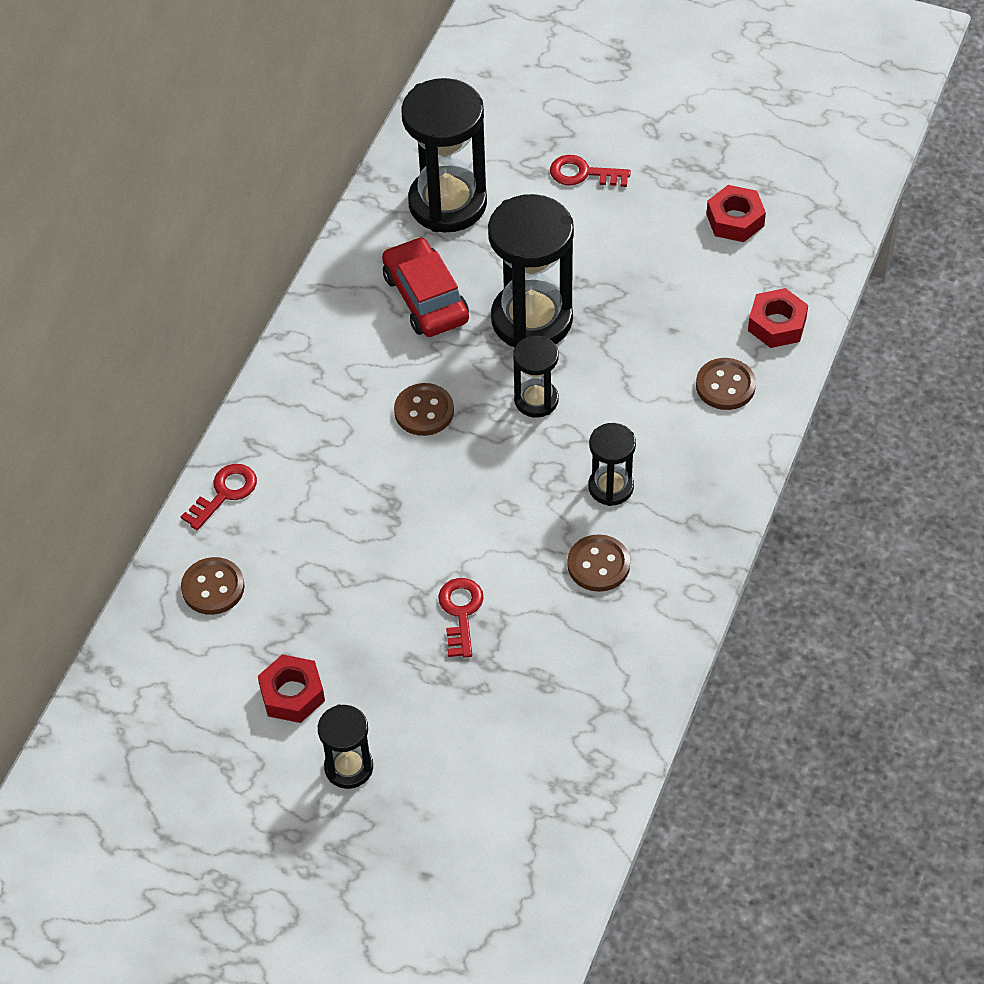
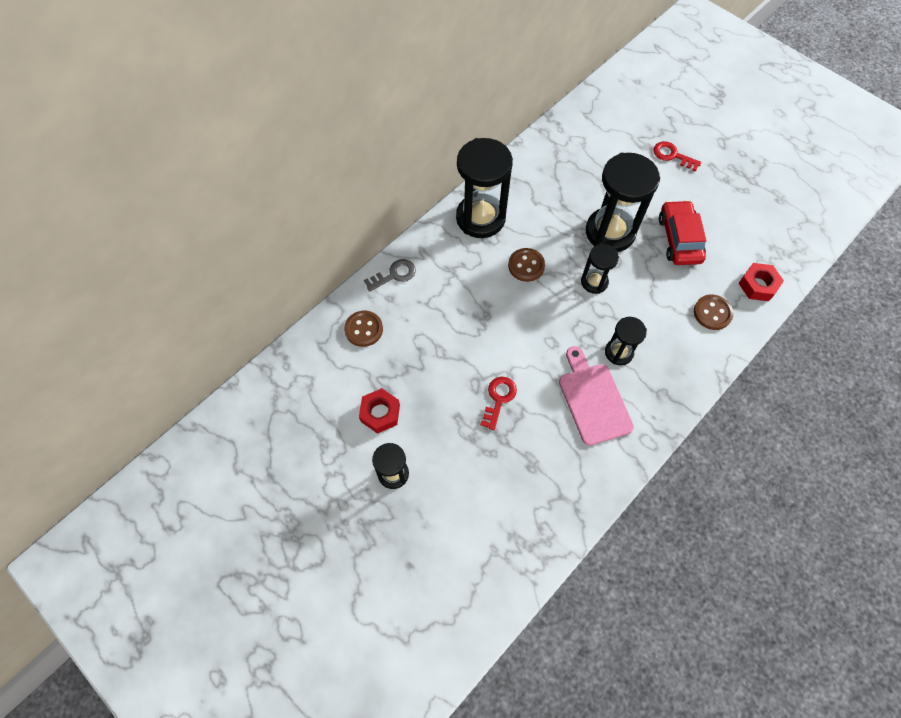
camera: 20 degrees right, 10 degrees up
(224, 493) = (394, 275): red key -> grey key
(425, 298) = (553, 198): red car -> red car (679, 239)
(447, 203) = (587, 148): black hourglass -> black hourglass (480, 218)
(598, 565) = (593, 400): brown button -> pink cutting board
(735, 220) = (754, 212): red nut -> none

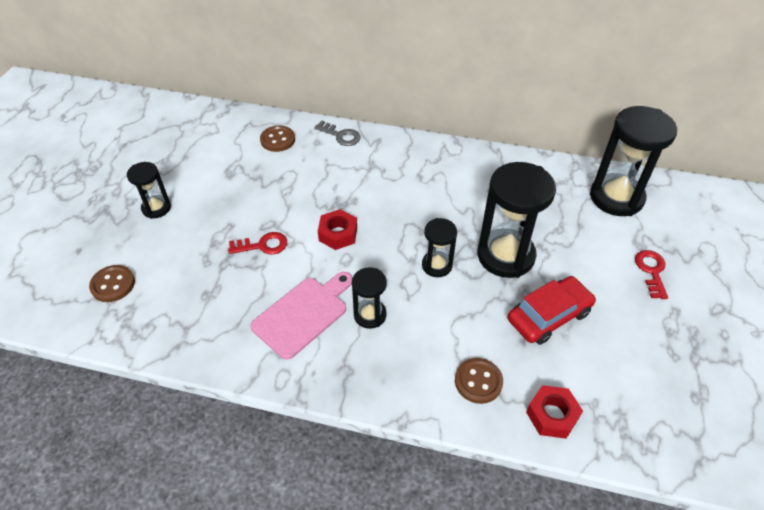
camera: 60 degrees right, 15 degrees down
(380, 413) = (207, 179): red nut -> red nut (338, 234)
(480, 218) = (440, 162): black hourglass -> black hourglass (616, 197)
(526, 266) = (415, 210): brown button -> brown button (113, 284)

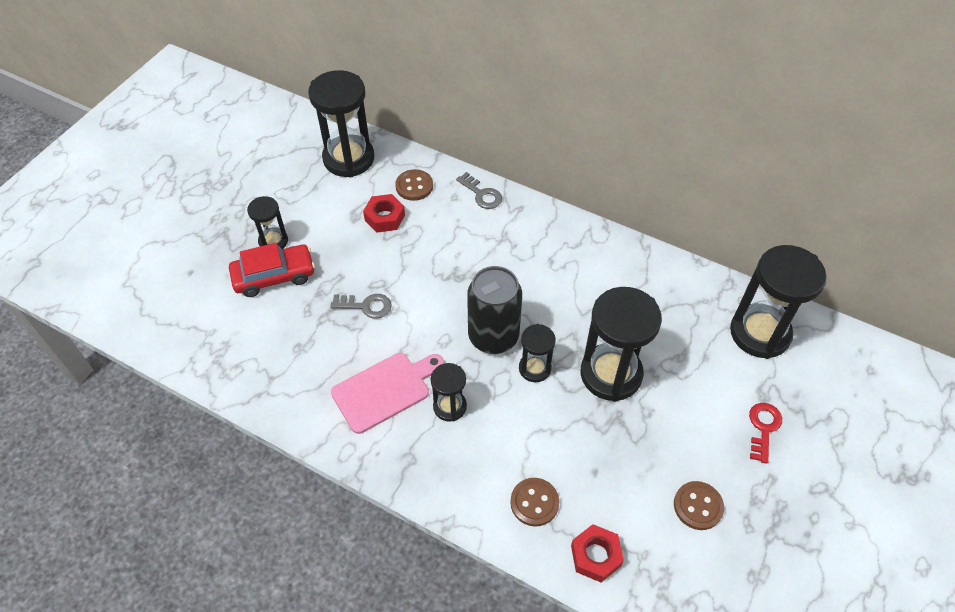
camera: 15 degrees right, 5 degrees up
(113, 284) = (214, 316): brown button -> brown button (698, 506)
(210, 128) = (349, 158): none -> black hourglass
(263, 245) = (366, 306): red key -> grey key
(338, 234) = (444, 310): red nut -> red nut (385, 217)
(390, 247) = (493, 337): none -> black can
(549, 316) = (632, 451): red car -> red car (274, 276)

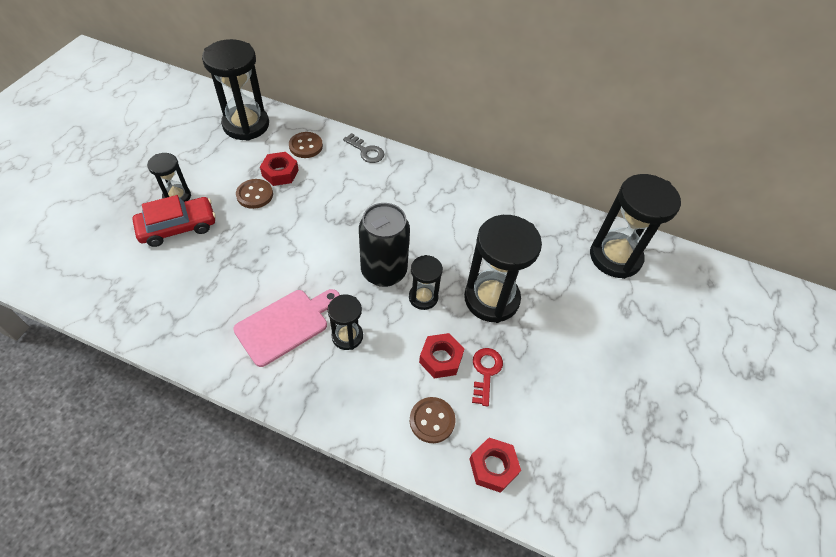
camera: 10 degrees left, 0 degrees up
(366, 306) = (265, 250): grey key -> none
(549, 437) = (441, 359): none -> red nut
(698, 506) = (581, 412): brown button -> brown button (255, 195)
(763, 428) = (629, 338): red key -> red key (485, 372)

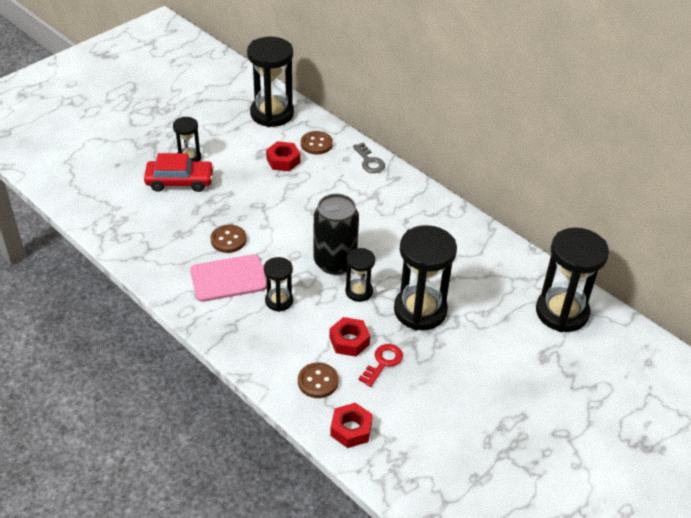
camera: 25 degrees right, 10 degrees down
(255, 195) = (253, 173): brown button -> brown button (228, 240)

